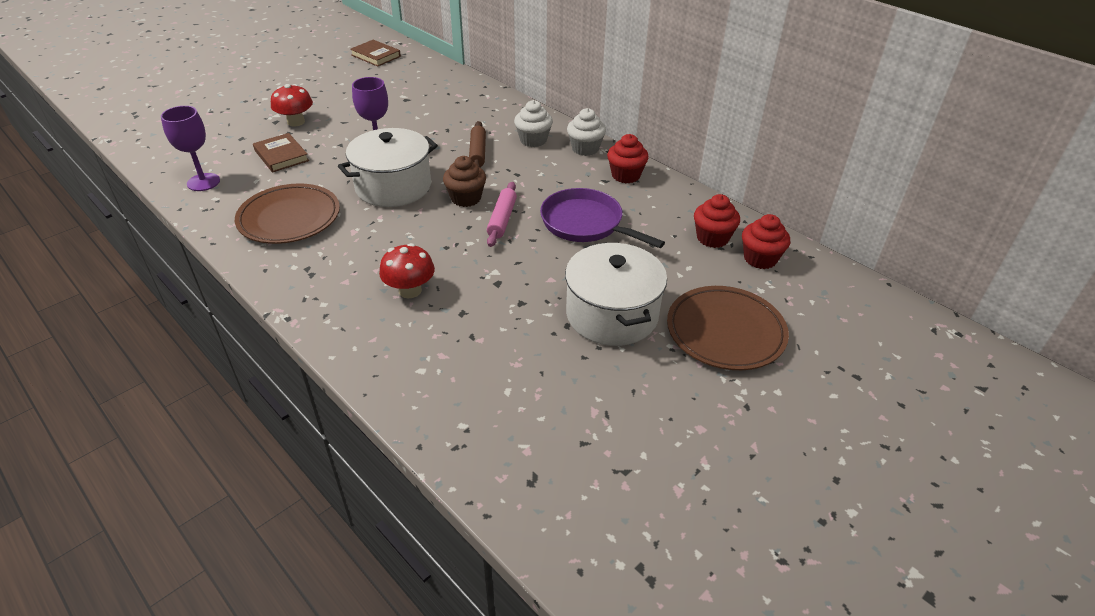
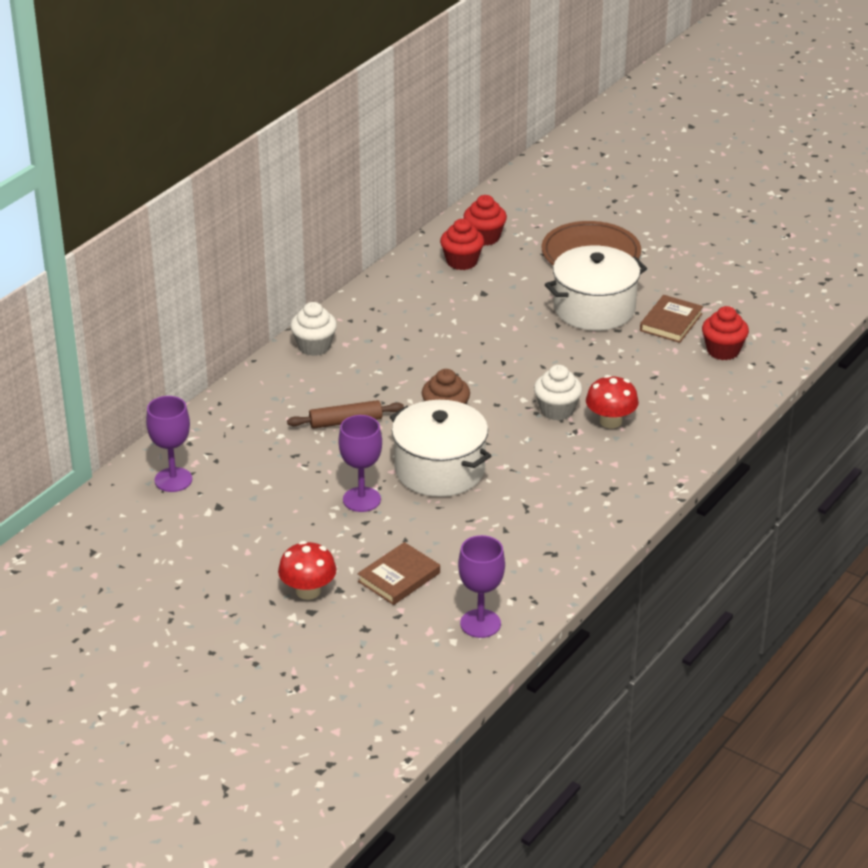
camera: 100 degrees left, 5 degrees down
(289, 218) = (527, 530): brown plate -> none
(375, 56) = (74, 570): brown book -> brown book (671, 322)
(444, 87) = (173, 480): none -> purple goblet
(502, 219) = (476, 385): pink rolling pin -> none
(533, 140) = (304, 385): white cupcake -> white cupcake (557, 410)
(586, 224) = (464, 333): purple pan -> none
(625, 175) = (365, 315): red cupcake -> red cupcake (723, 351)

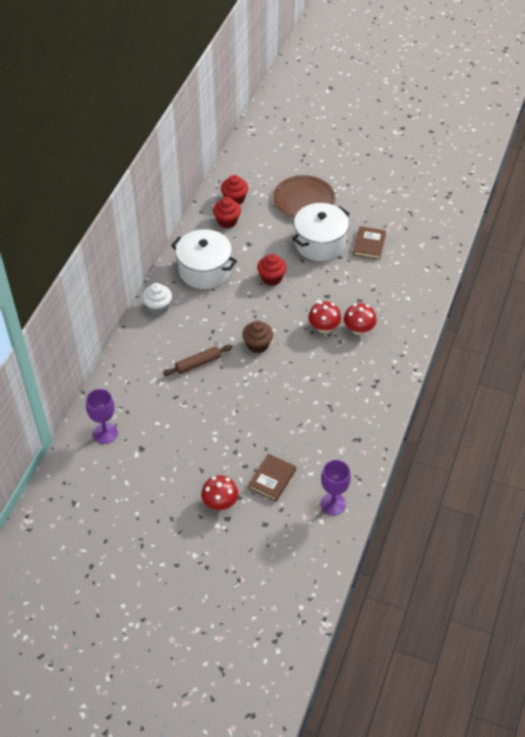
camera: 15 degrees left, 15 degrees up
(361, 499) = (228, 423): purple goblet -> none
(439, 470) = (268, 389): white pot -> white pot (204, 270)
(557, 410) = (324, 327): white cupcake -> red mushroom
(723, 351) = (407, 261): red cupcake -> red cupcake (271, 278)

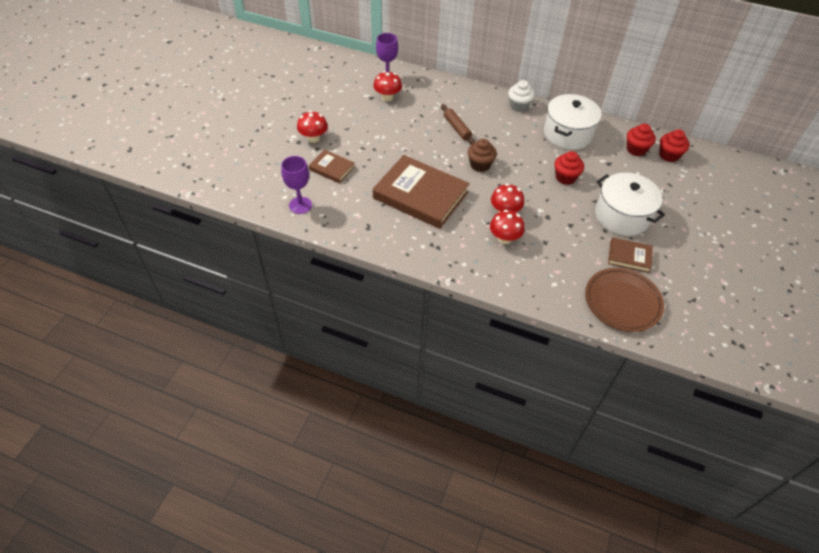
camera: 90 degrees right, 0 degrees up
(141, 431) = (387, 97): none -> red mushroom
(304, 200) = (683, 207): brown plate -> brown plate (622, 302)
(307, 395) = (420, 195): none -> brown book

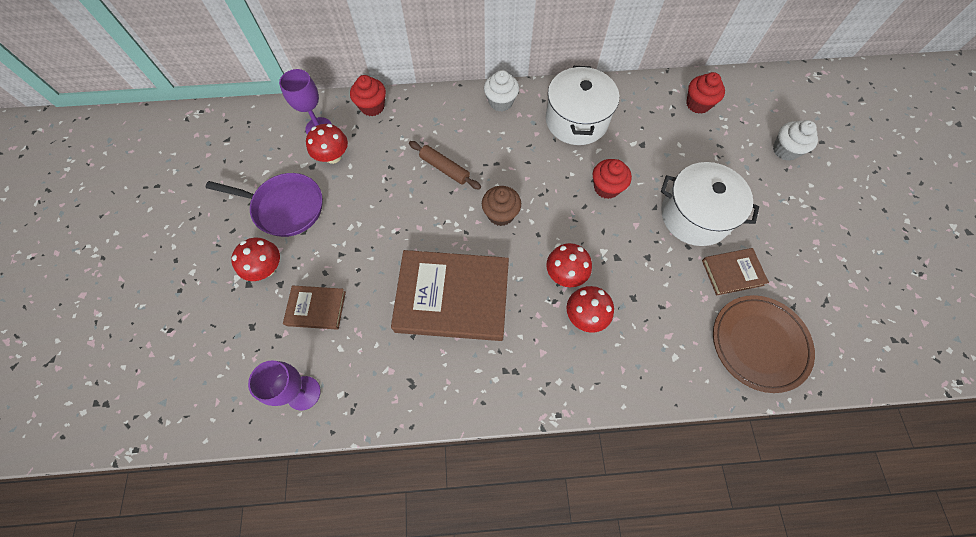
camera: 25 degrees left, 15 degrees up
(342, 112) = (285, 207): none -> purple pan
(636, 149) = (660, 111): red cupcake -> red cupcake (372, 107)
(722, 205) = (785, 150): none -> white cupcake

